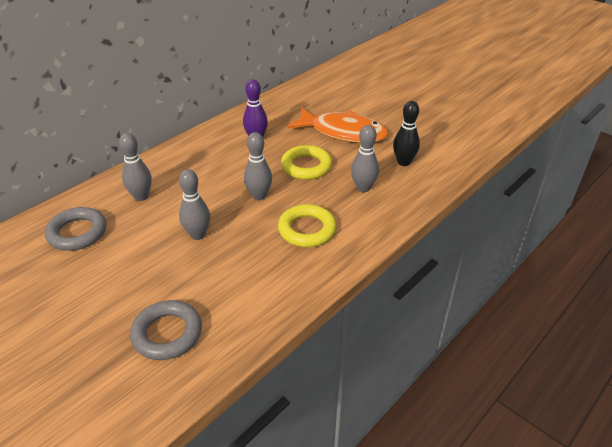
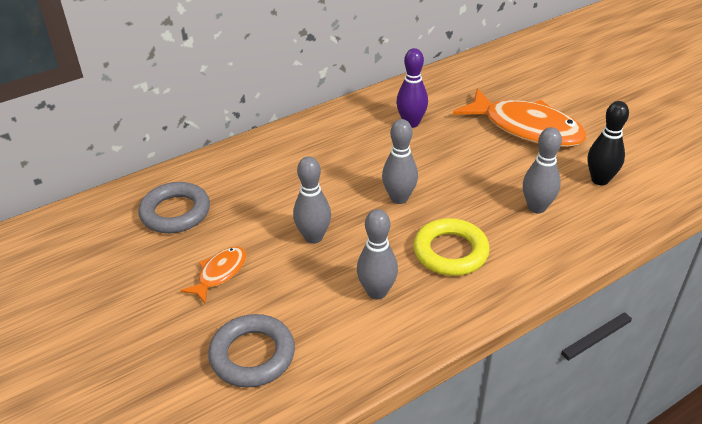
camera: 15 degrees right, 0 degrees up
(126, 275) = (220, 273): none -> orange fish
(141, 196) = (257, 178): grey bowling pin -> grey bowling pin (377, 292)
(306, 166) = (467, 168): yellow ring -> none

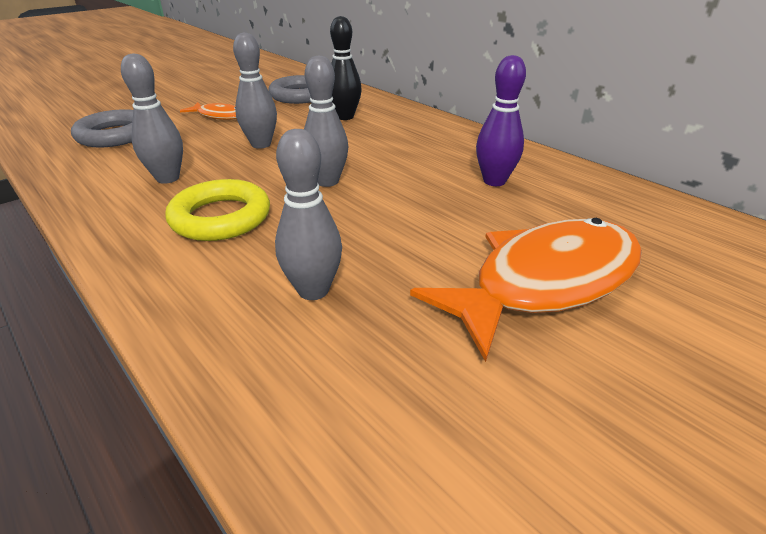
camera: 80 degrees right, 5 degrees down
(526, 128) = (545, 282): orange fish -> orange fish turned 150 degrees counterclockwise
(600, 180) = (410, 379): black bowling pin -> black bowling pin (345, 117)

